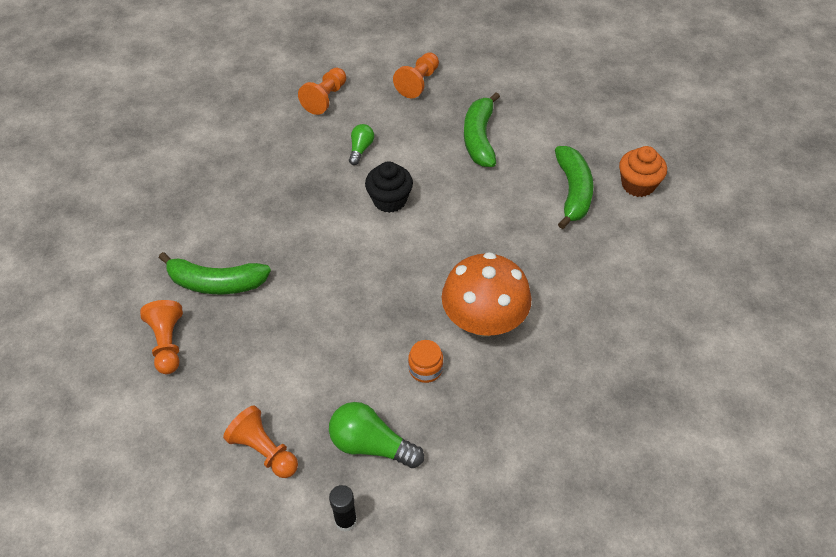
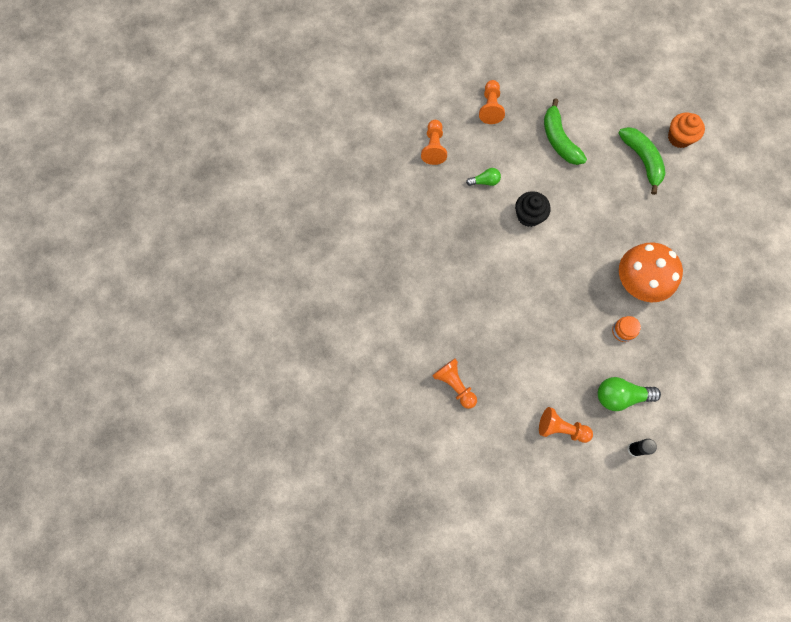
camera: 25 degrees left, 20 degrees up
(216, 283) = (456, 328): green banana -> none
(361, 149) = (485, 181): green light bulb -> green light bulb turned 90 degrees clockwise

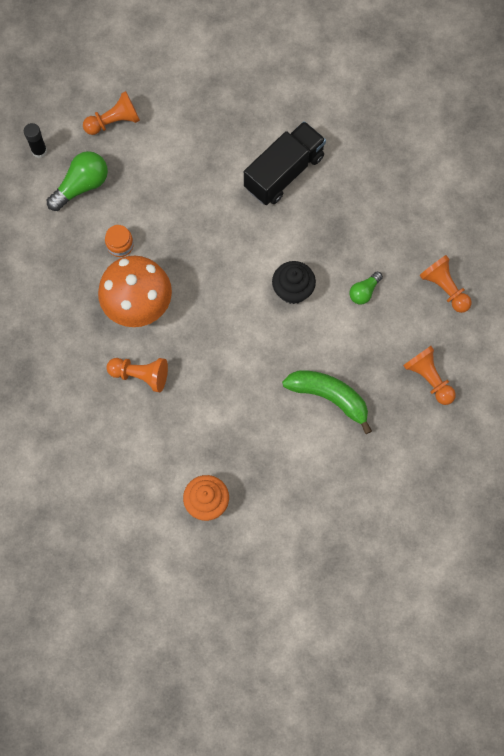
camera: 140 degrees right, 0 degrees up
(454, 385) = (232, 89): orange pawn -> orange pawn (140, 375)
(470, 295) = (284, 172): none -> black truck
(642, 160) = (227, 442): green banana -> none

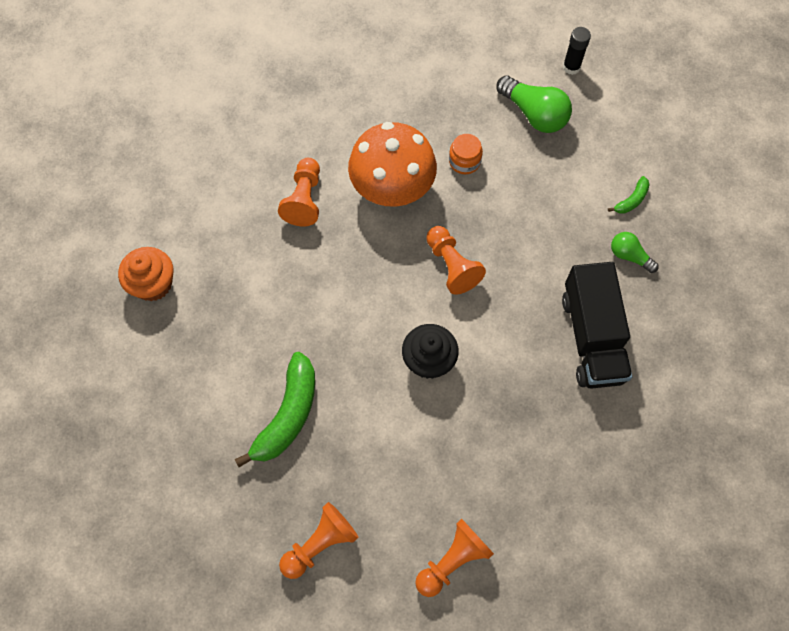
camera: 85 degrees right, 5 degrees down
(114, 122) = (624, 138): orange pawn -> orange pawn (452, 266)
(171, 126) = (631, 200): none -> green banana
(284, 172) = (592, 337): black truck -> black truck turned 45 degrees clockwise
(364, 292) = (435, 450): green light bulb -> green light bulb (629, 256)

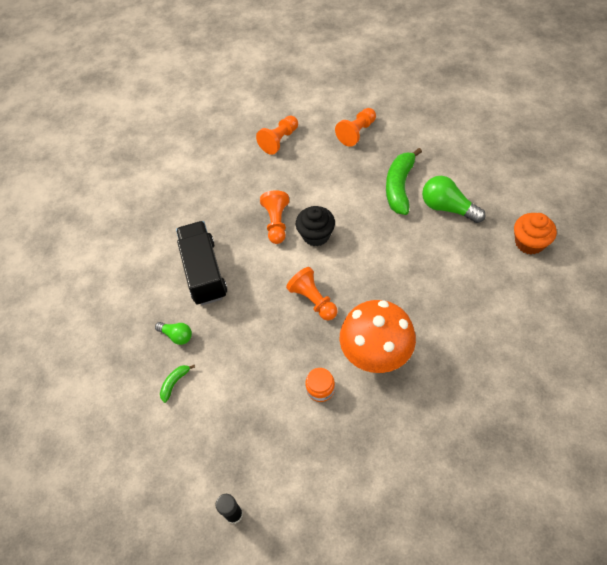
camera: 175 degrees right, 10 degrees down
(304, 199) = (444, 327): orange pawn -> orange pawn (276, 223)
(534, 114) = (265, 450): green light bulb -> green light bulb (447, 208)

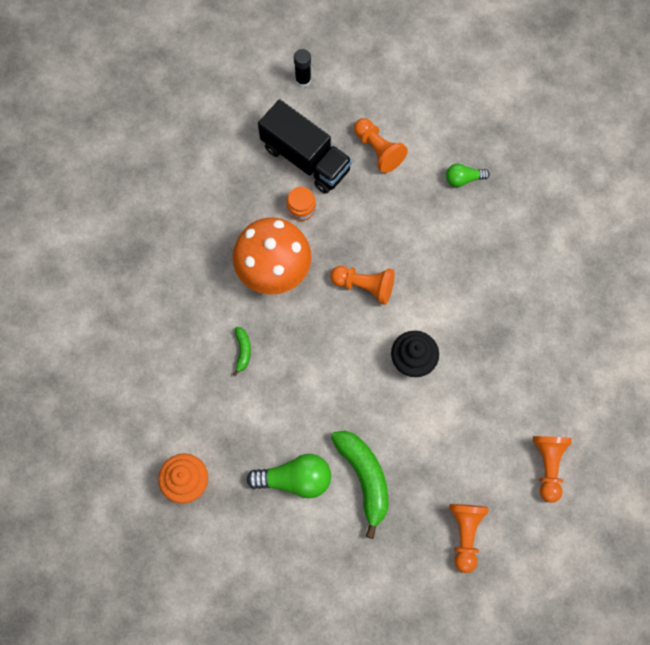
camera: 140 degrees right, 15 degrees up
(175, 383) = (429, 140): green banana -> green banana (243, 351)
(204, 272) = (492, 252): black truck -> black truck (305, 158)
(276, 223) = (464, 350): orange pawn -> orange pawn (378, 150)

